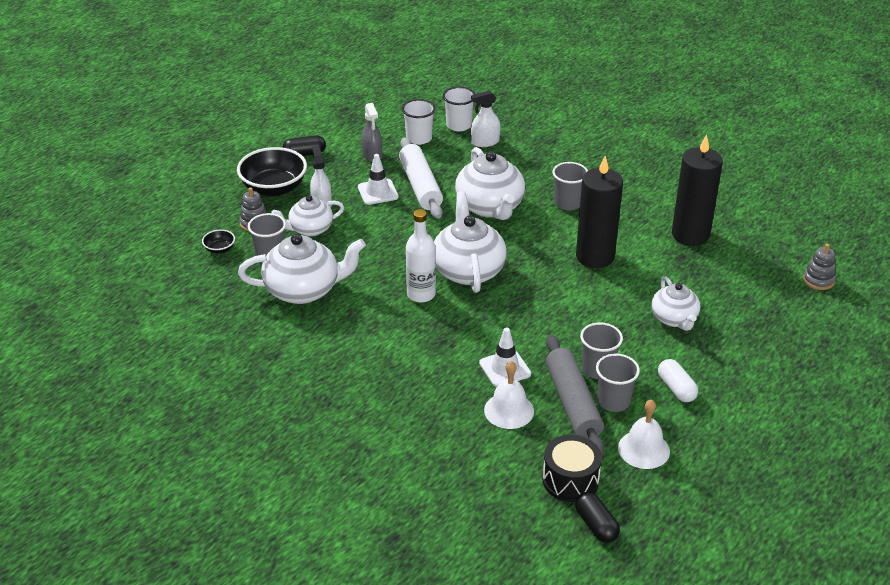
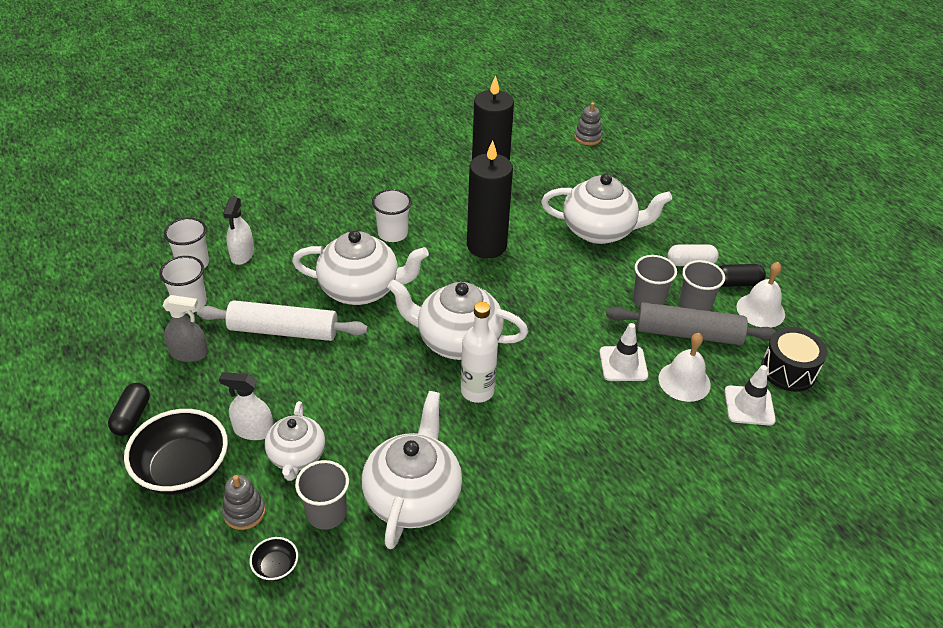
camera: 70 degrees left, 5 degrees up
(378, 192) = (267, 370): white traffic cone -> white traffic cone (749, 406)
(568, 203) = (392, 233): grey cup -> white cup
(596, 525) = (847, 373): black capsule -> black capsule (737, 283)
(674, 319) = (600, 230): white teapot -> white teapot, size x1.61

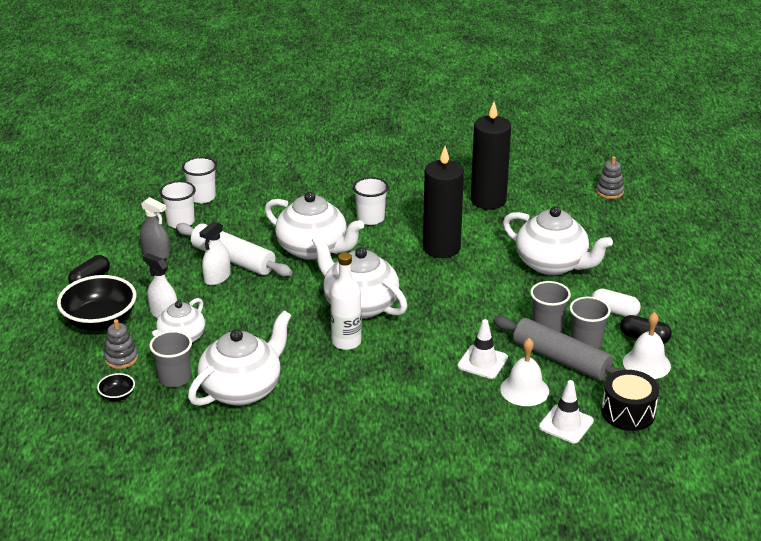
camera: 30 degrees right, 10 degrees down
(242, 254) = (242, 201): white spray bottle -> white spray bottle (217, 278)

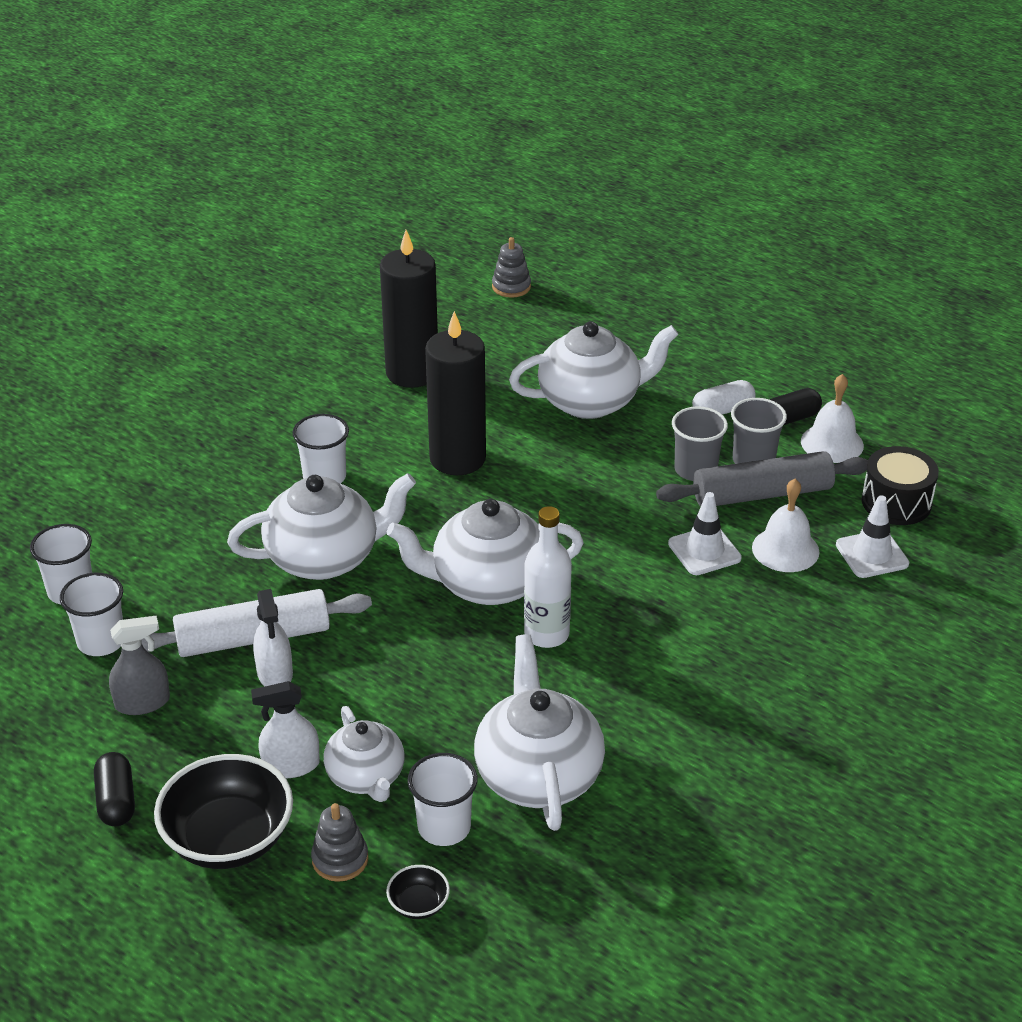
camera: 50 degrees left, 5 degrees up
(174, 378) = (444, 827): grey cup -> white cup

